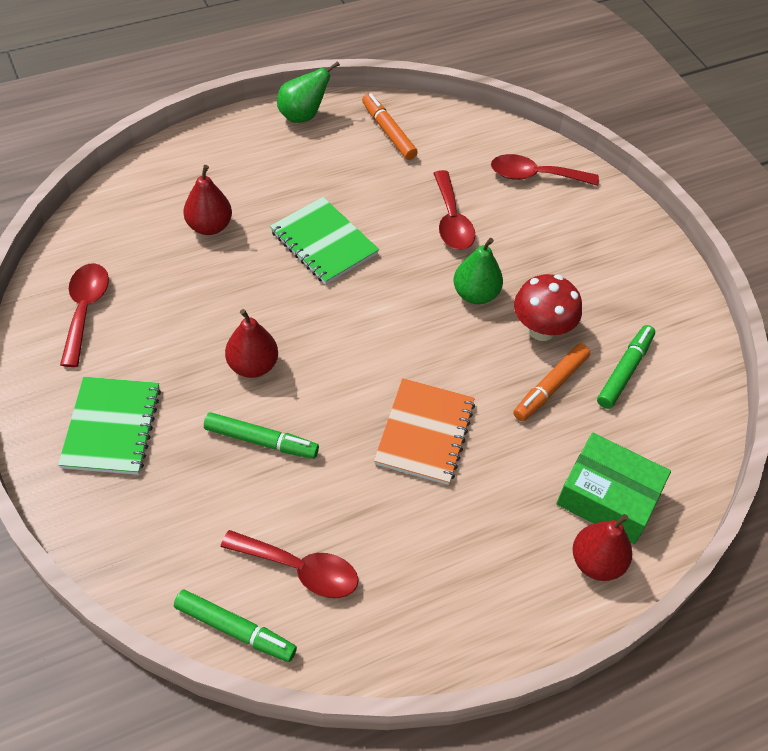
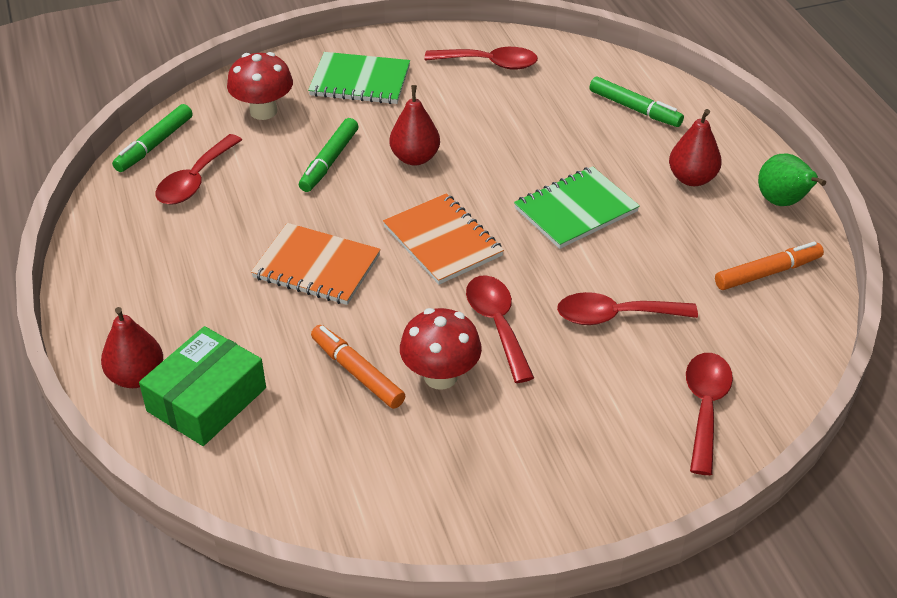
camera: 100 degrees right, 10 degrees down
(168, 519) = (263, 111): none -> red mushroom
(209, 226) = (596, 133): red pear -> red pear (692, 178)
(376, 336) = (442, 241): none -> orange notebook
(475, 294) = (497, 324): green pear -> red spoon
(624, 371) = (370, 445): green marker -> green marker (635, 109)

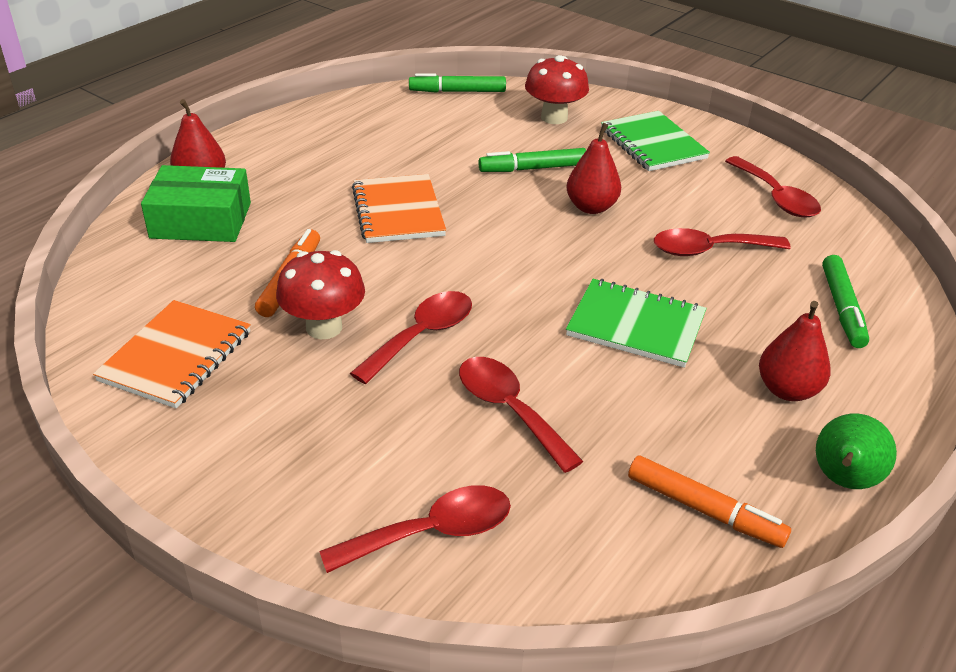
camera: 55 degrees right, 5 degrees down
(195, 180) = (438, 122): red spoon -> red spoon (709, 250)
(442, 241) = (500, 263): orange notebook -> orange notebook (176, 356)

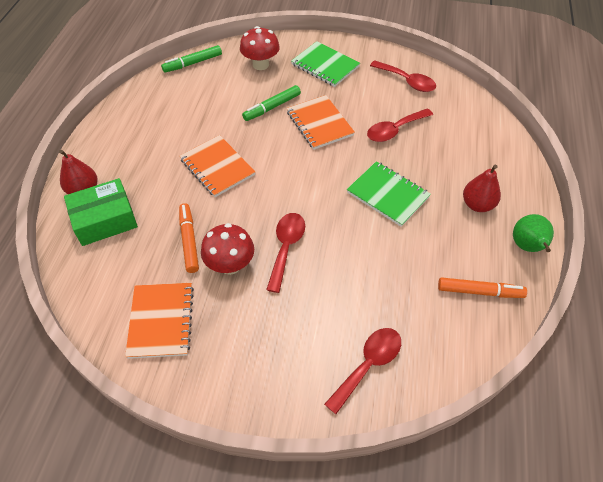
camera: 25 degrees left, 15 degrees up
(509, 410) = (359, 275): red spoon -> none
(591, 207) = (319, 123): red pear -> orange notebook
(636, 326) = (388, 195): green notebook -> green notebook turned 45 degrees clockwise
(842, 308) = (475, 143): green marker -> none

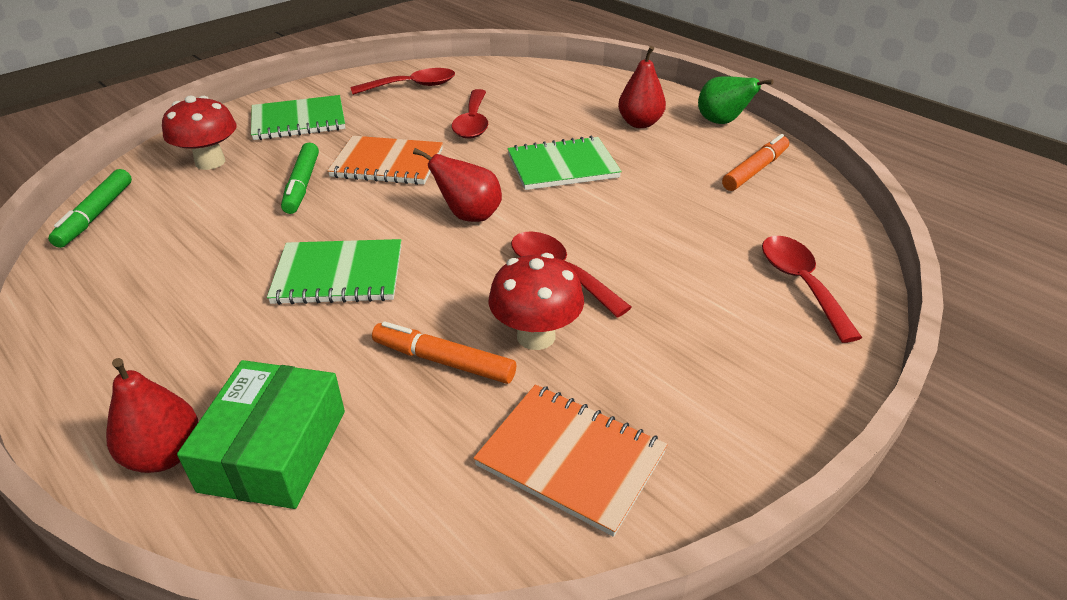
camera: 55 degrees left, 15 degrees down
(217, 167) = (339, 275): orange notebook -> green notebook
(303, 184) = (469, 216): none -> red pear

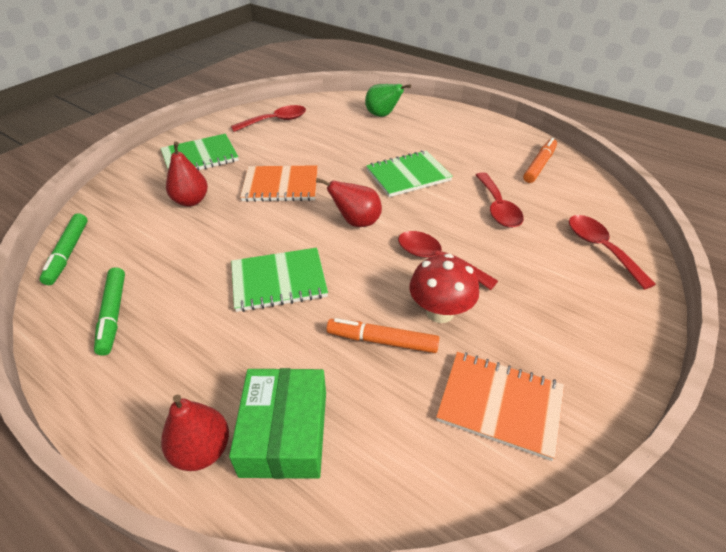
camera: 10 degrees left, 5 degrees up
(210, 162) = (144, 198): red mushroom -> none
(302, 185) = (223, 210): green marker -> green marker (113, 314)
(473, 123) = (331, 147): red spoon -> red spoon (498, 208)
(640, 123) = (449, 136): red pear -> red pear (191, 201)
(722, 122) = (504, 130): green pear -> green pear (382, 115)

